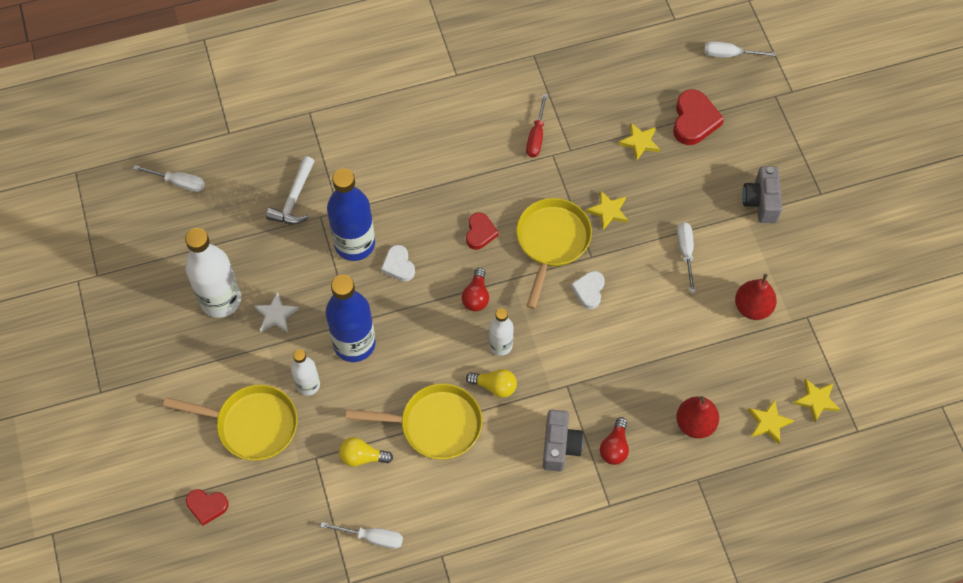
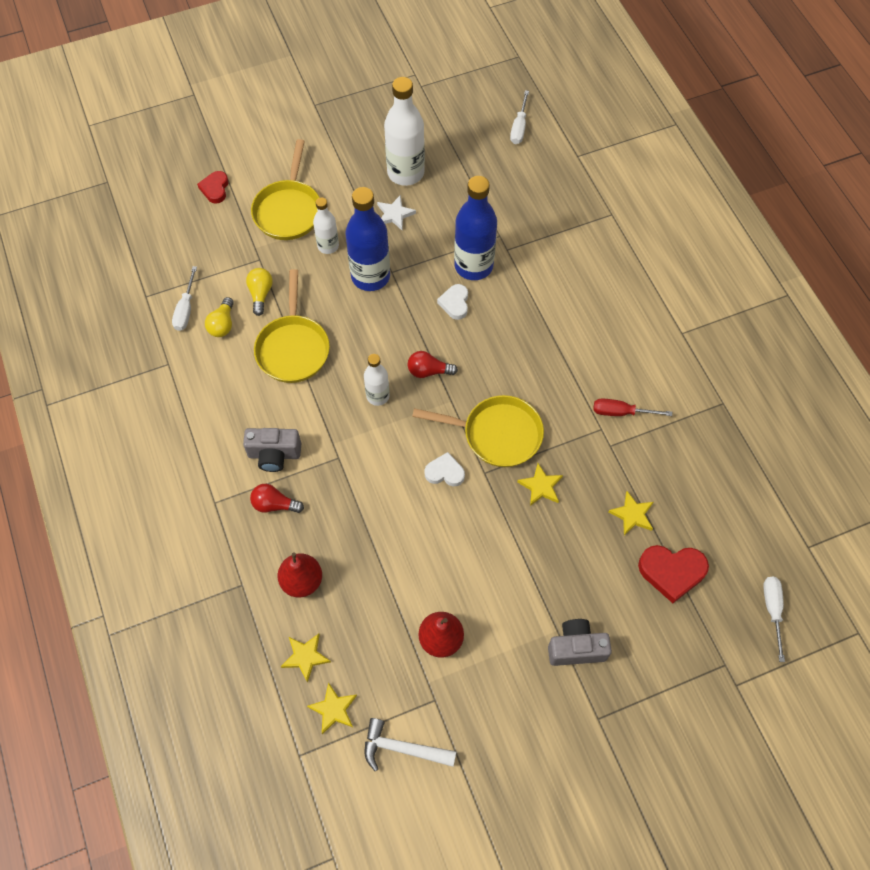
camera: 85 degrees right, 0 degrees up
(294, 199) = (515, 213): white hammer -> white hammer (402, 748)
(398, 265) = (455, 303): white heart -> white heart turned 60 degrees counterclockwise
(480, 233) = (499, 369): red heart -> none
(494, 386) = (334, 394): yellow light bulb -> yellow light bulb (222, 324)
(685, 252) = (501, 566): white screwdriver -> none

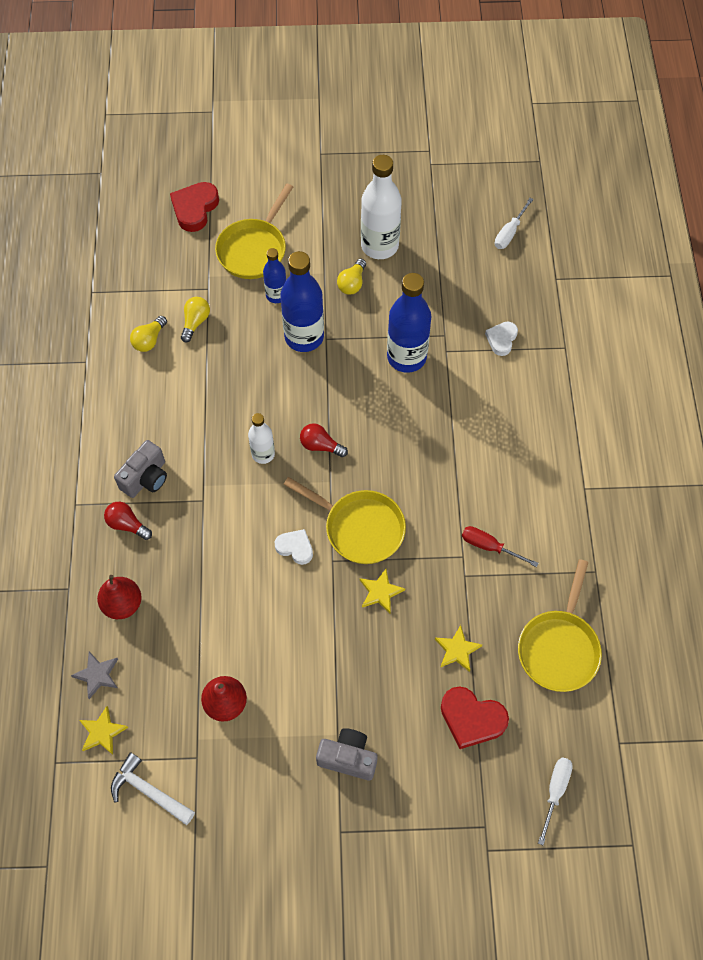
camera: 20 degrees right, 0 degrees up
(186, 309) = (122, 315): white screwdriver -> none
(215, 189) = (195, 209): red heart -> red heart, size x1.59
(274, 455) = (146, 478): grey camera -> grey camera turned 75 degrees counterclockwise
(293, 348) = (204, 383): yellow pan -> yellow pan (559, 648)
(305, 657) = (97, 675): yellow star -> grey star
(328, 246) = (276, 295): white bottle -> blue bottle
(395, 214) = (352, 283): white star -> yellow light bulb
(455, 303) = (373, 388): white heart -> white heart (501, 339)

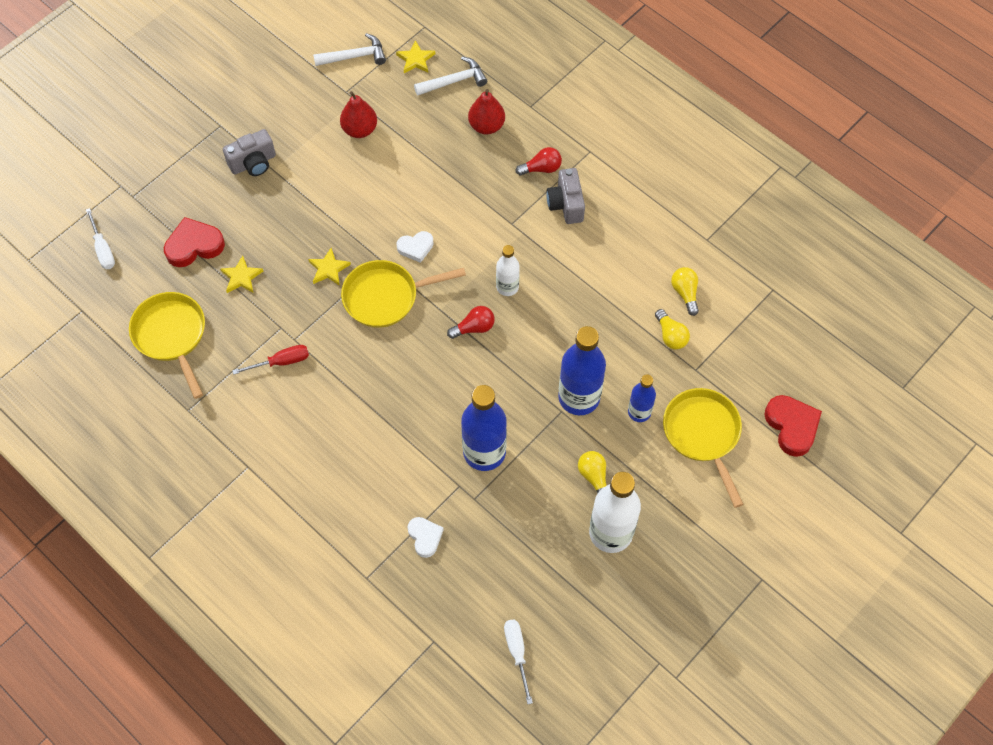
camera: 135 degrees right, 0 degrees up
(97, 675) = (454, 81): grey star -> white hammer

